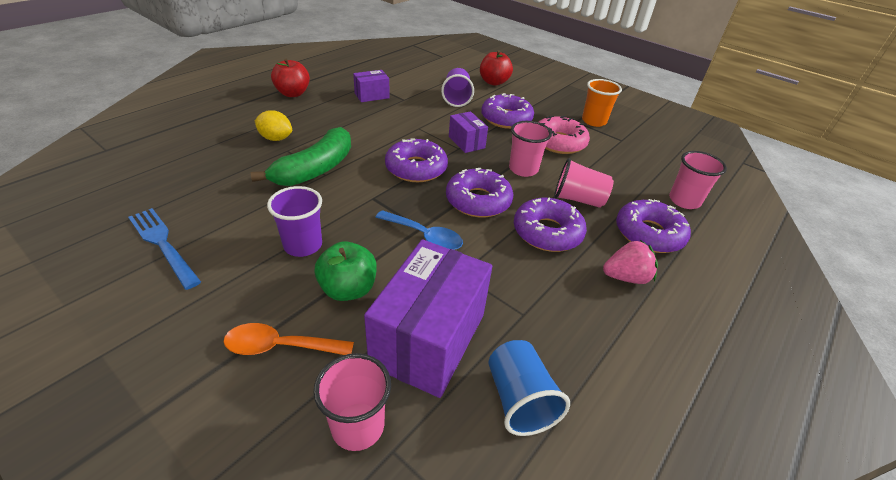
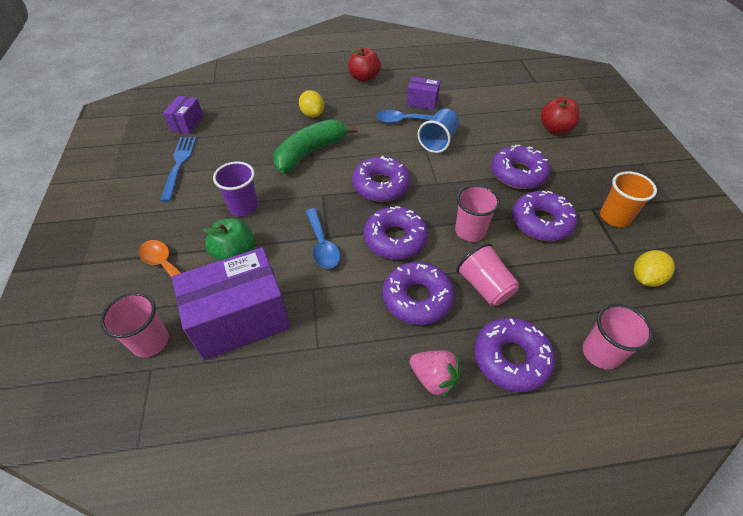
camera: 45 degrees right, 10 degrees up
(315, 169) = (310, 152): green banana -> green banana turned 150 degrees clockwise
(373, 114) = (404, 121): none -> blue spoon
(456, 98) = (494, 133): purple cup -> none
(466, 142) = (450, 181): purple box -> purple box (187, 123)
(519, 400) = (243, 399): blue cup -> blue cup (438, 141)
(559, 142) = (541, 222): pink donut -> purple donut
(650, 147) = (645, 278): none -> yellow lemon

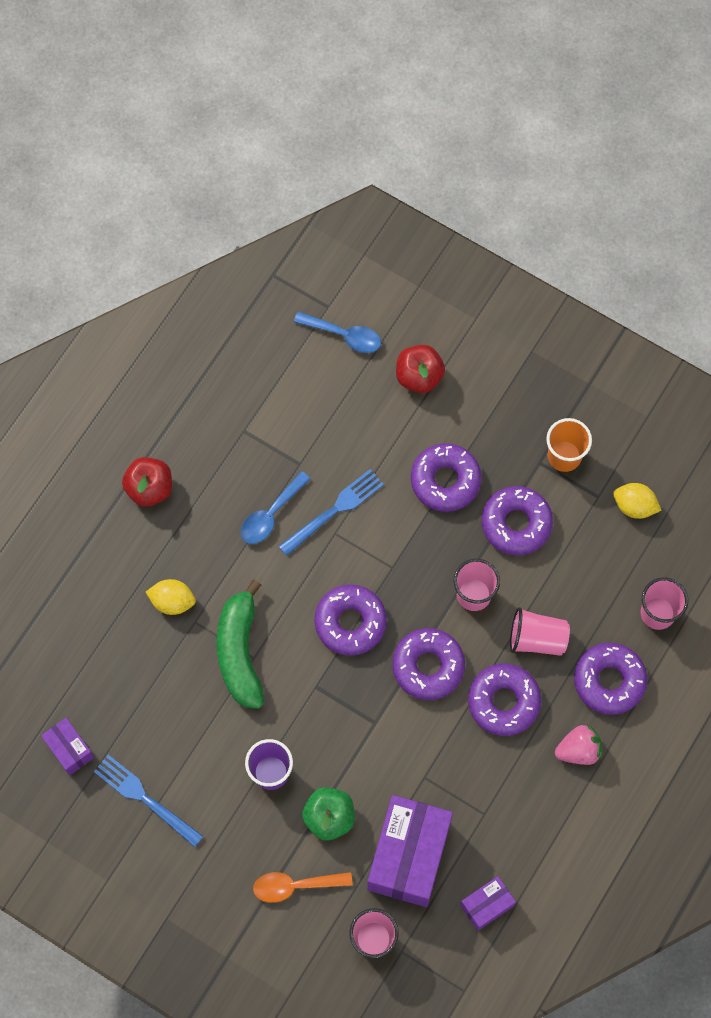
camera: 50 degrees left, 20 degrees up
(322, 245) = (382, 734): blue spoon -> blue spoon (344, 335)
(422, 102) = (255, 465): purple box -> purple box (487, 905)
(438, 141) = (334, 510): blue cup -> blue fork
(645, 278) = (634, 506): yellow lemon -> yellow lemon turned 60 degrees counterclockwise

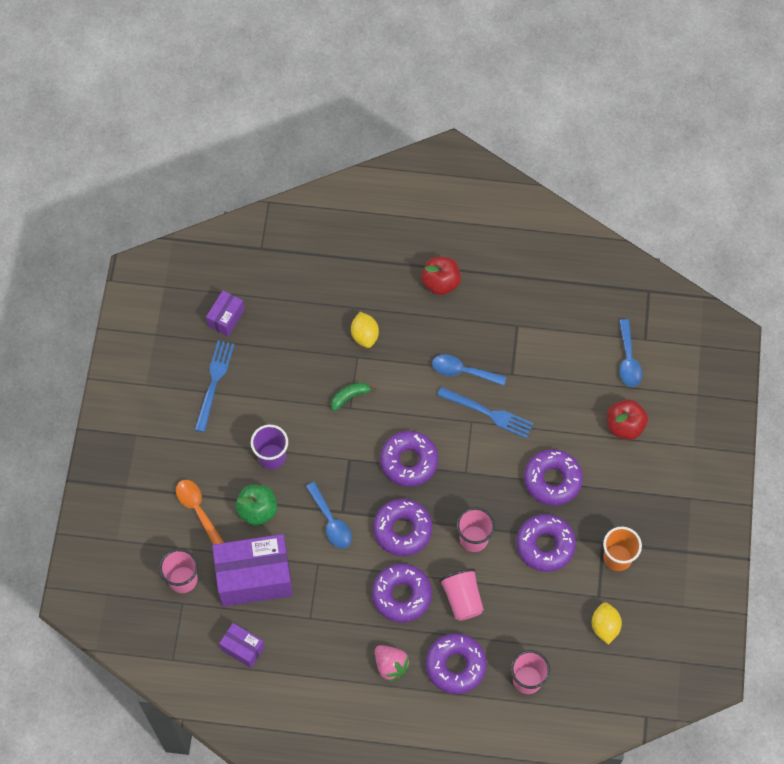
camera: 65 degrees right, 5 degrees down
(240, 651) = (350, 396): green banana -> green banana, size x0.47
(381, 740) = (331, 521): none -> blue spoon

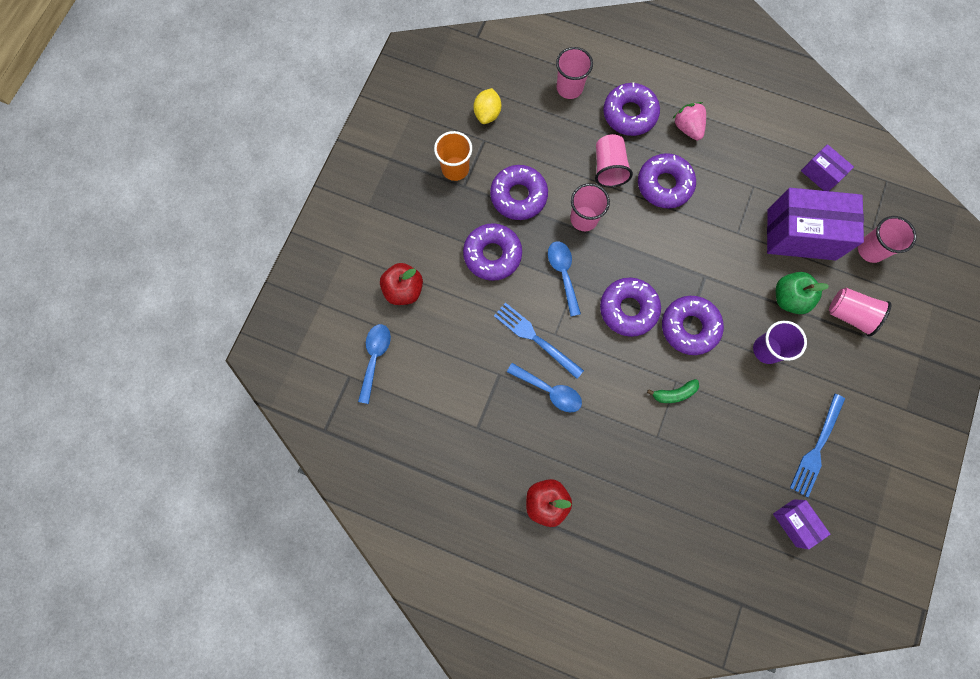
camera: 165 degrees left, 10 degrees up
(197, 509) = (849, 314): orange spoon -> pink cup
(226, 318) = (794, 522): purple box -> purple box turned 75 degrees counterclockwise
(331, 521) = (718, 269): blue spoon -> blue spoon (563, 274)
(365, 335) = (644, 460): yellow lemon -> none
(402, 530) = (650, 244): purple donut -> purple donut (689, 327)

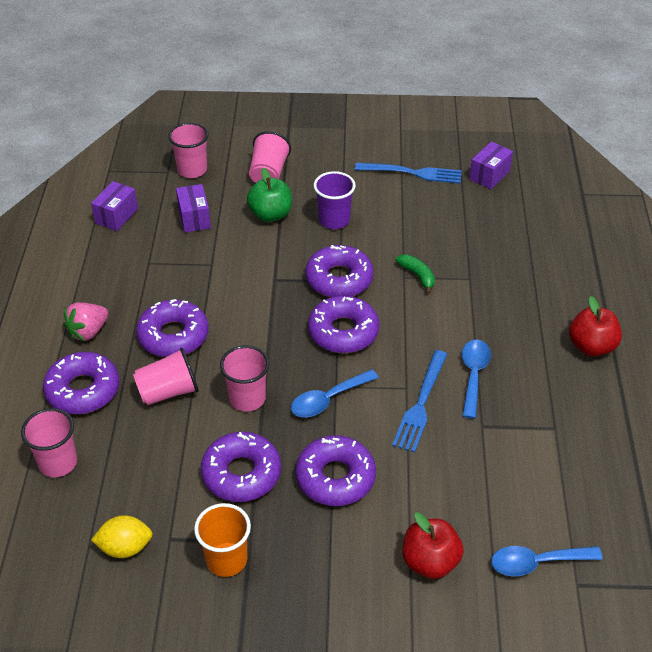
camera: 110 degrees left, 30 degrees down
(801, 234) = (194, 218): purple box -> purple box, size x0.50

